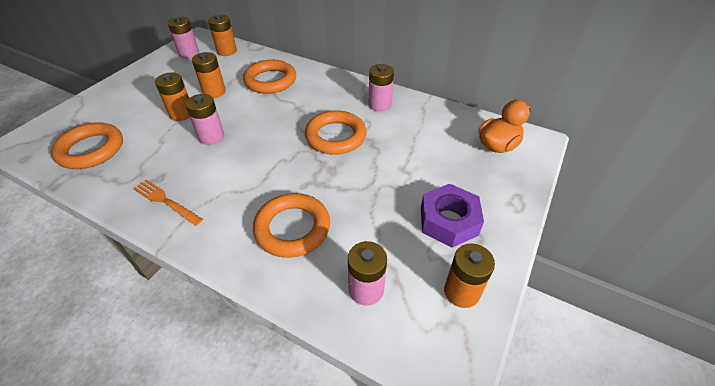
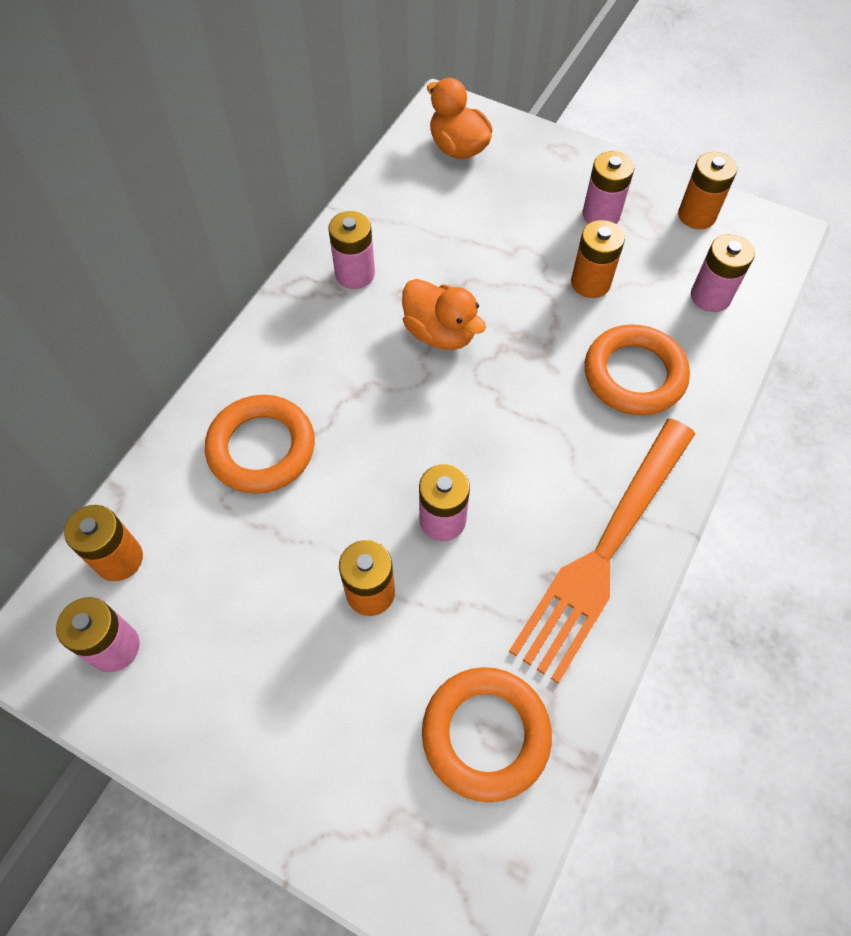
camera: 90 degrees left, 15 degrees up
(166, 201) = (604, 551): orange fork -> orange fork, size x2.12
(214, 92) = (295, 548): orange battery -> orange battery (590, 283)
(335, 136) = (440, 333): orange ring -> orange duck
(448, 221) = (601, 215): purple nut -> pink battery

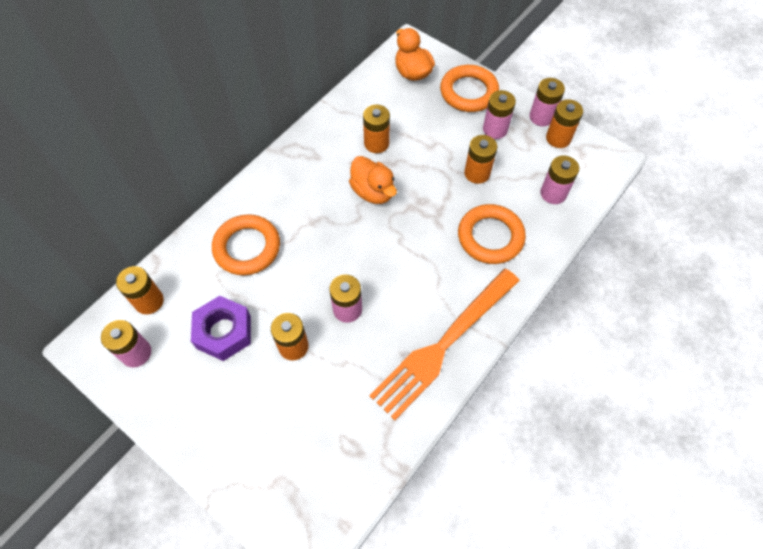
camera: 10 degrees right, 0 degrees up
(253, 588) = (224, 332): none -> purple nut
(355, 274) = (328, 146): pink battery -> pink battery (541, 117)
(428, 259) = (376, 143): none -> orange battery
(486, 734) = (343, 443): orange ring -> orange ring (468, 92)

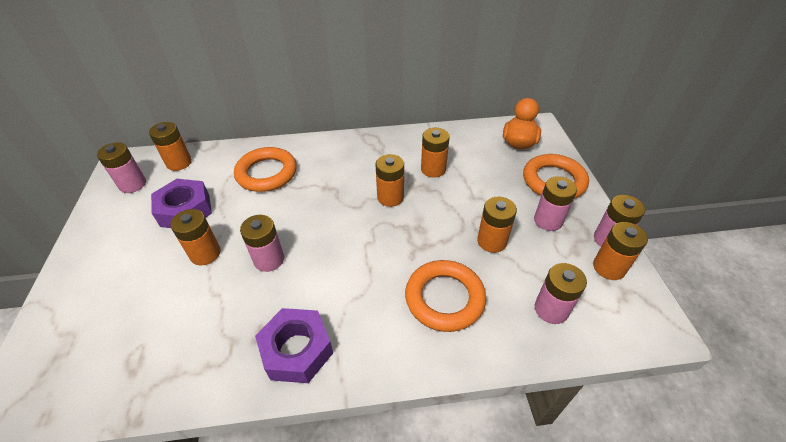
camera: 45 degrees right, 15 degrees down
(373, 192) = (390, 197): orange duck -> orange battery
(443, 345) = (297, 350): orange fork -> purple nut

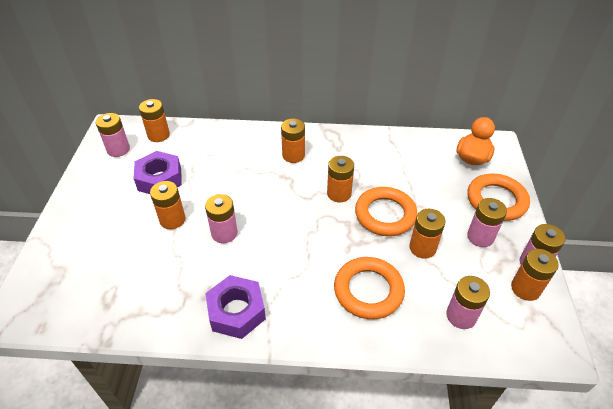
camera: 10 degrees right, 0 degrees up
(267, 173) = (233, 155): orange ring -> orange ring (385, 214)
(433, 169) = (384, 173): orange battery -> orange battery (293, 155)

